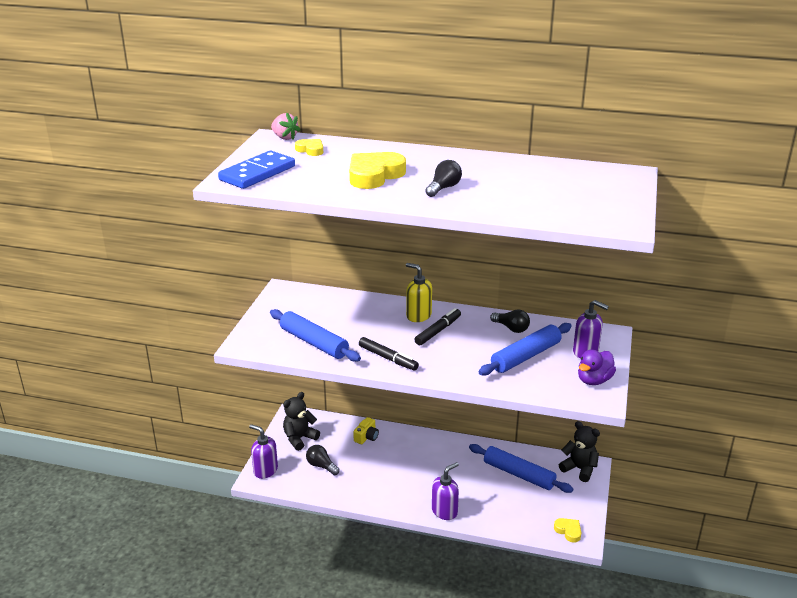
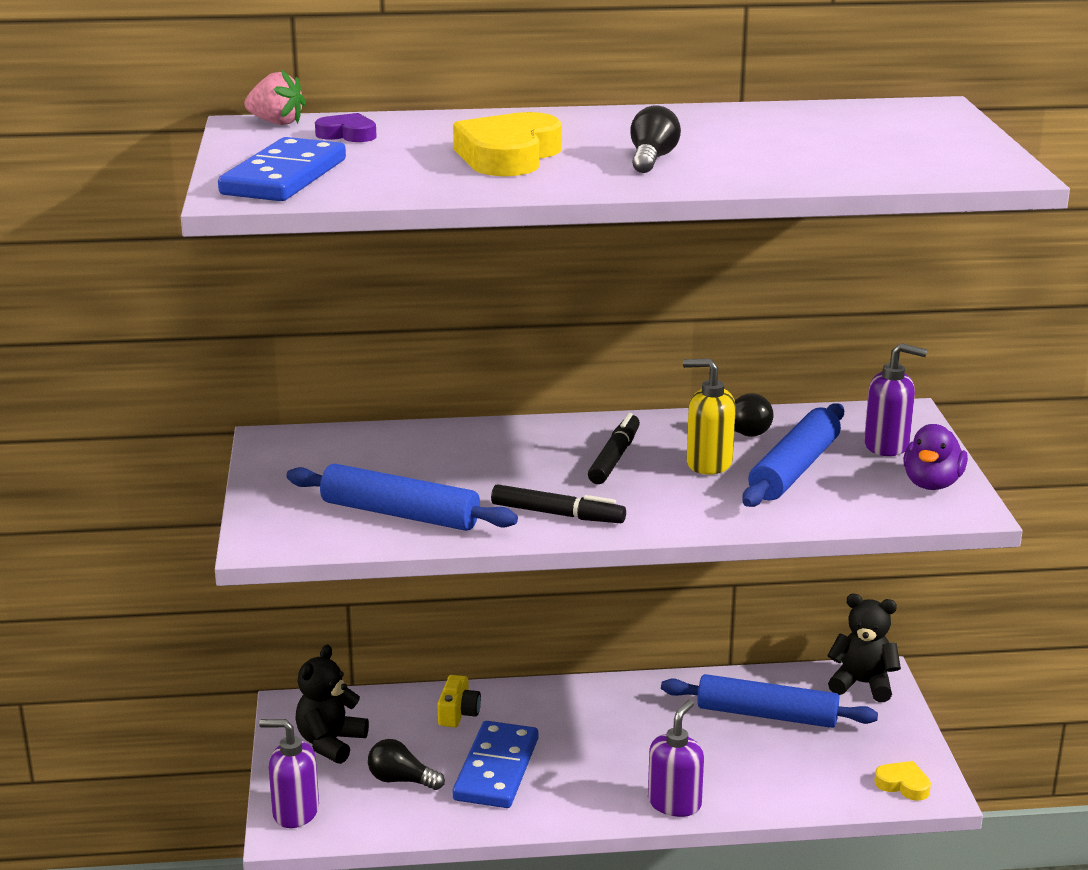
camera: 20 degrees left, 5 degrees down
(310, 150) = (347, 134): yellow heart -> purple heart
(368, 471) = (496, 769): none -> blue domino
(418, 316) = (561, 440): yellow soap dispenser -> yellow soap dispenser (708, 463)

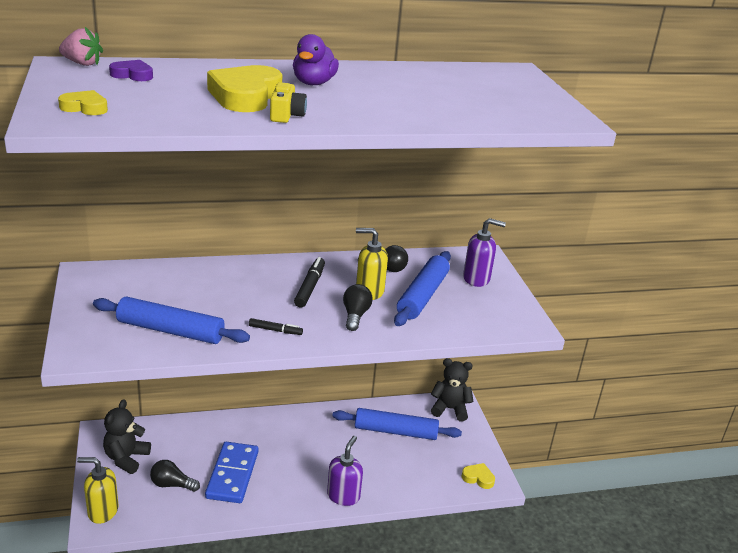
camera: 10 degrees left, 5 degrees up
(284, 177) = (85, 107): blue domino -> yellow heart
(295, 812) = (102, 511): purple soap dispenser -> yellow soap dispenser
(458, 713) = (208, 434): yellow camera -> yellow camera (286, 115)
(557, 514) = (275, 330): black marker -> black marker, size x0.61
(652, 159) = (343, 102): black light bulb -> black light bulb (355, 315)
(932, 484) = (506, 306): purple duck -> purple duck (313, 83)

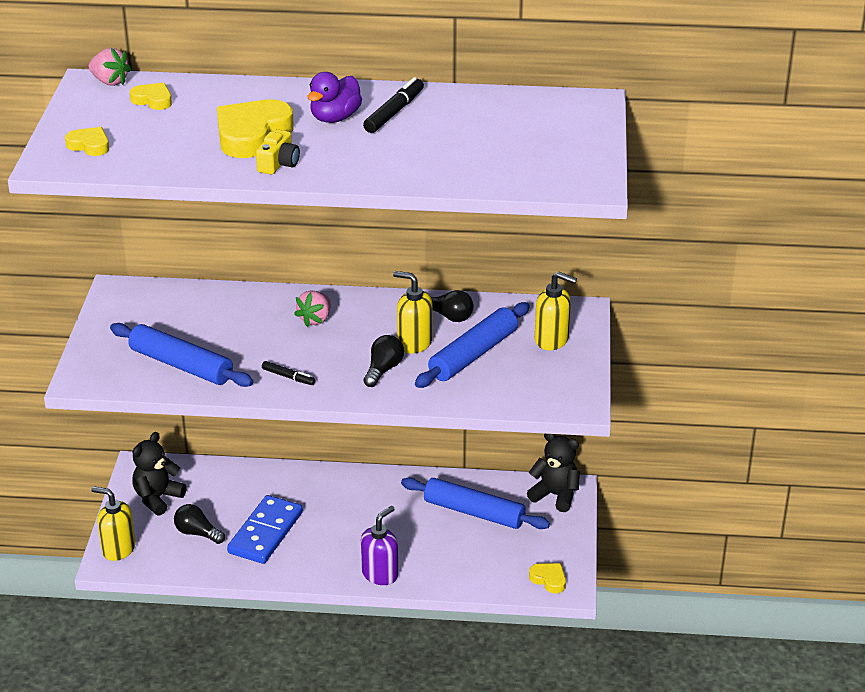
camera: 20 degrees right, 5 degrees up
(132, 75) = (153, 100): purple heart -> yellow heart
(276, 281) = (315, 319): none -> pink strawberry
(310, 287) = (350, 330): black marker -> black marker (394, 112)
(476, 279) = (552, 340): purple soap dispenser -> yellow soap dispenser

